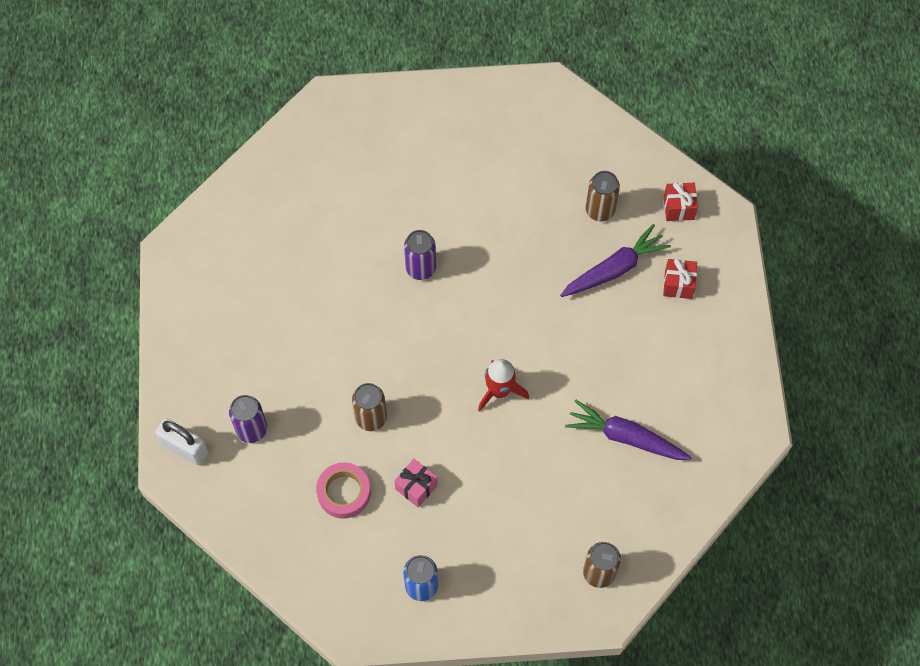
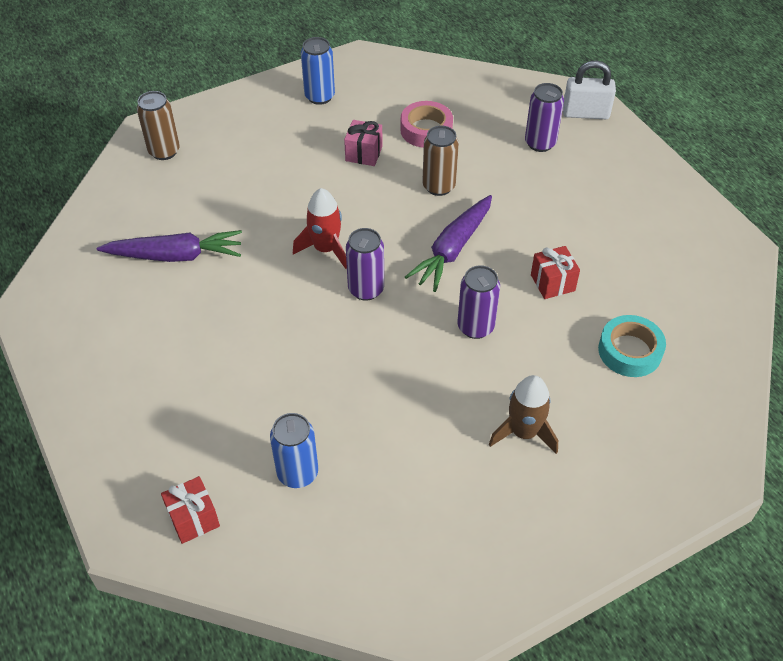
camera: 155 degrees right, 15 degrees down
(323, 202) = (630, 351): none -> turquoise tape
(436, 176) = (524, 432): none -> brown rocket
(486, 337) = (366, 289): none -> purple can
(600, 210) = (297, 473): brown can -> blue can
(615, 269) = (250, 411): purple carrot -> purple carrot (452, 250)
(678, 284) = (165, 423): red gift -> red gift (552, 283)

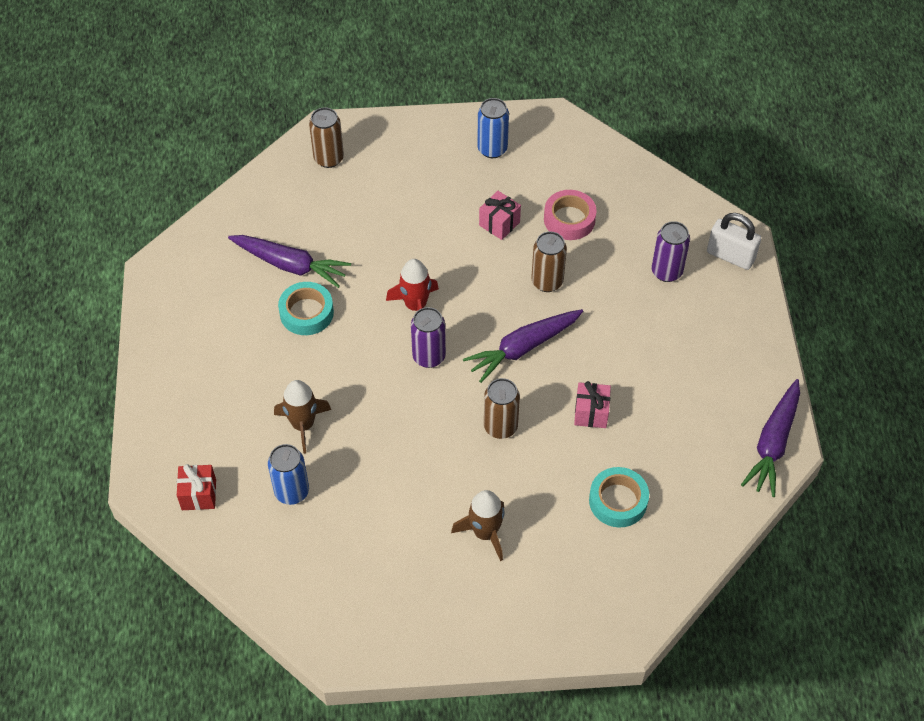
camera: 25 degrees right, 5 degrees up
(217, 293) = (306, 313): none -> turquoise tape
(273, 401) = (303, 425): none -> brown rocket
(475, 327) = (500, 427): purple can -> brown can
(552, 283) = (591, 413): red gift -> pink gift
(729, 249) = (773, 444): none -> purple carrot

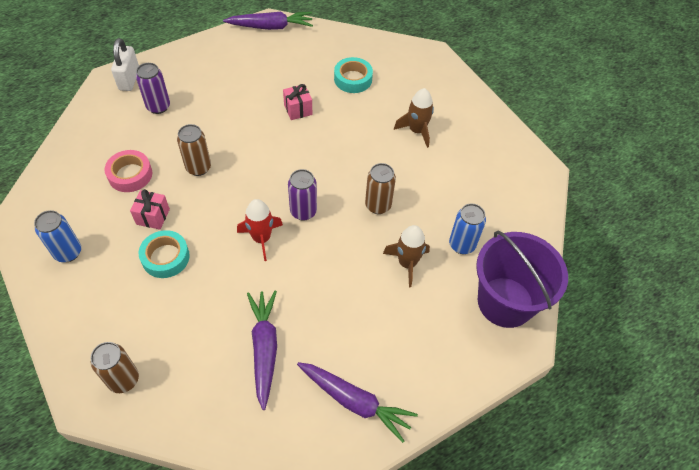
camera: 120 degrees left, 0 degrees up
(199, 495) = (505, 302): red gift -> purple bucket
(306, 313) = (307, 311): turquoise tape -> turquoise tape (165, 257)
(500, 427) = (336, 150): brown can -> brown can (378, 205)
(522, 348) = (266, 161): purple carrot -> purple carrot (355, 402)

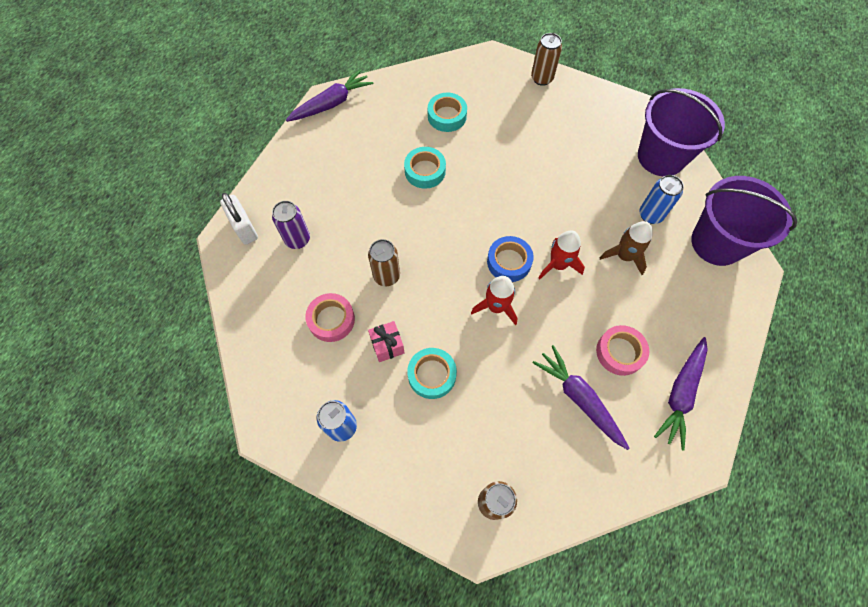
camera: 30 degrees left, 10 degrees up
(298, 109) = (425, 171): pink gift -> turquoise tape
(303, 211) = (509, 262): purple can -> blue tape
(332, 335) = (620, 352): none -> pink tape
(342, 237) = (558, 264): none -> red rocket
(355, 402) = (680, 394): purple carrot -> purple carrot turned 120 degrees clockwise
(378, 205) = (562, 220): brown can -> brown can (542, 78)
(416, 131) = (537, 135): brown rocket -> none
(515, 204) = (661, 157): none -> purple bucket

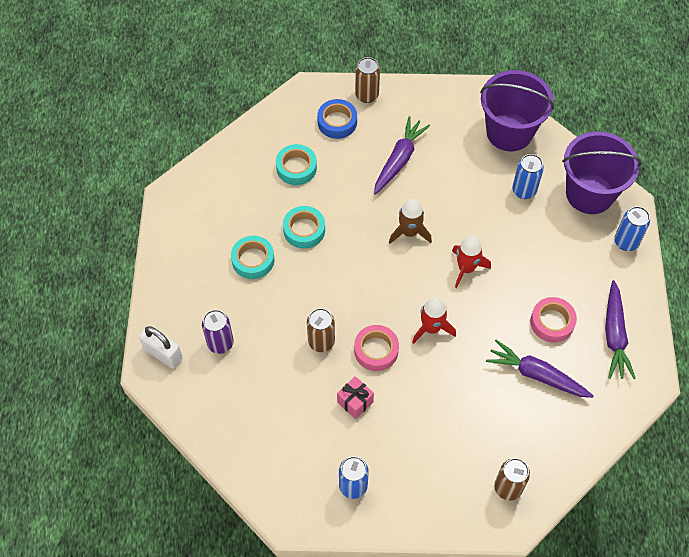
camera: 25 degrees left, 5 degrees down
(331, 320) = (293, 401): pink tape -> pink tape (376, 350)
(332, 103) = (177, 198): purple carrot -> purple carrot (399, 159)
(432, 375) = (406, 409): turquoise tape -> turquoise tape (253, 260)
(509, 262) = (422, 283): blue tape -> blue tape (337, 122)
(624, 256) = (518, 237): brown rocket -> brown rocket (409, 232)
(734, 304) = (626, 242): none -> blue can

